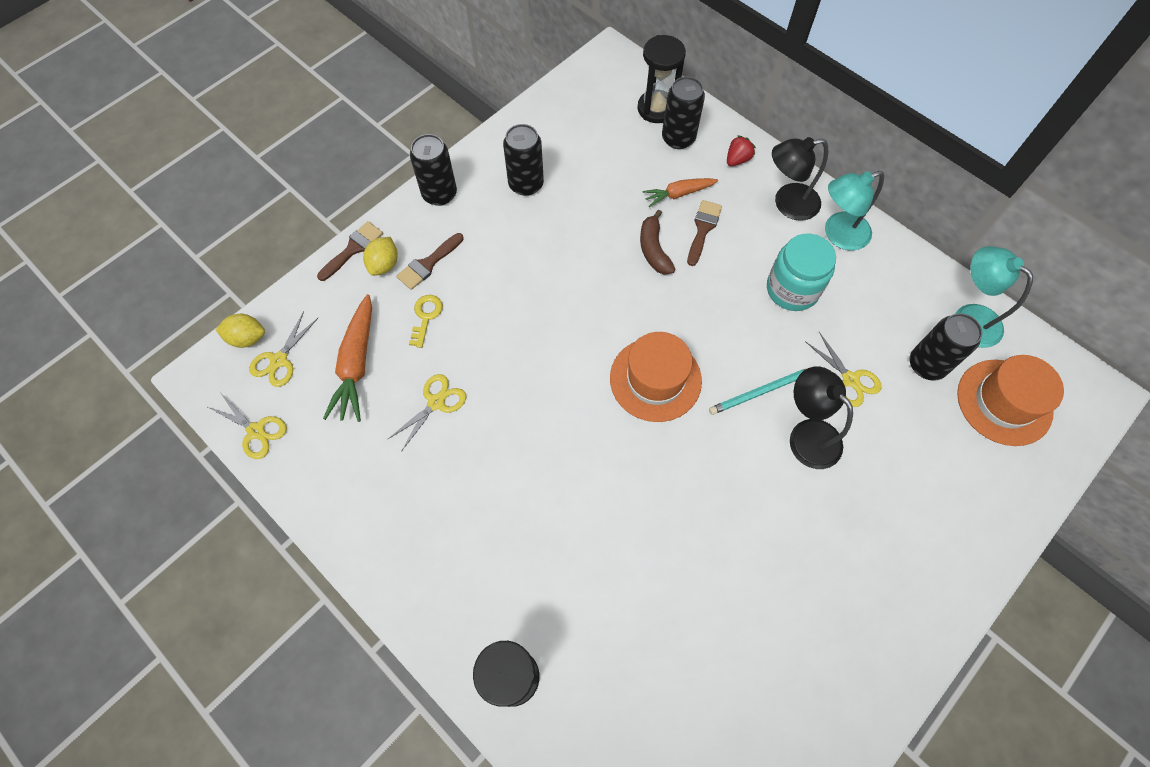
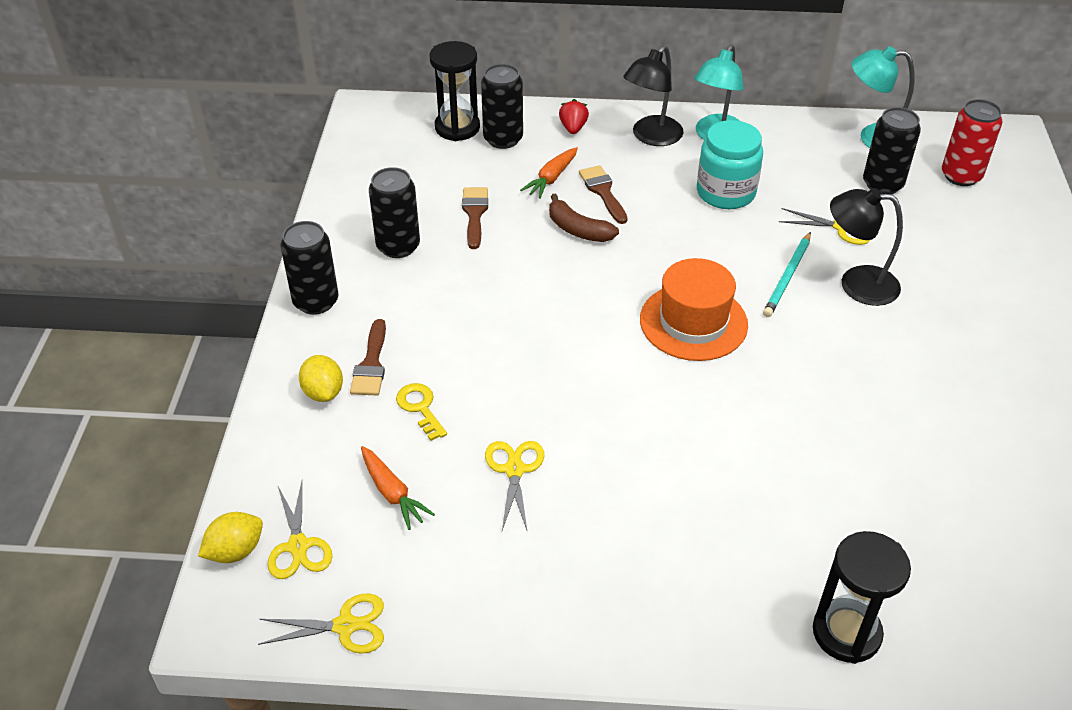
camera: 40 degrees left, 20 degrees down
(353, 249) = (272, 399): brown brush -> brown brush (475, 214)
(356, 364) = (392, 493): orange carrot -> orange carrot, size x0.62
(1004, 402) = (961, 176): orange hat -> red can

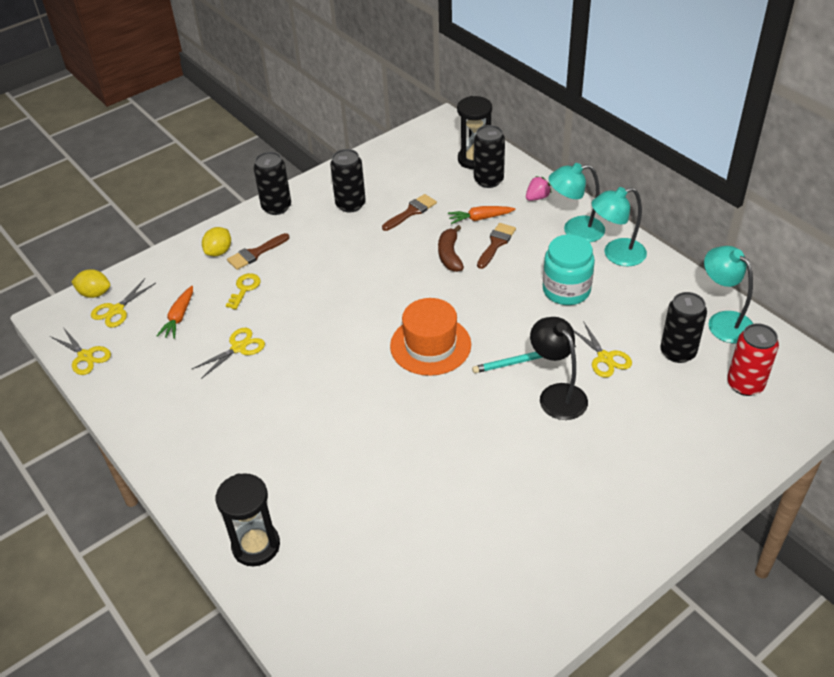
camera: 50 degrees right, 0 degrees up
(573, 128) = (537, 197): red strawberry -> pink strawberry
(651, 137) = (575, 230): black lamp -> turquoise lamp

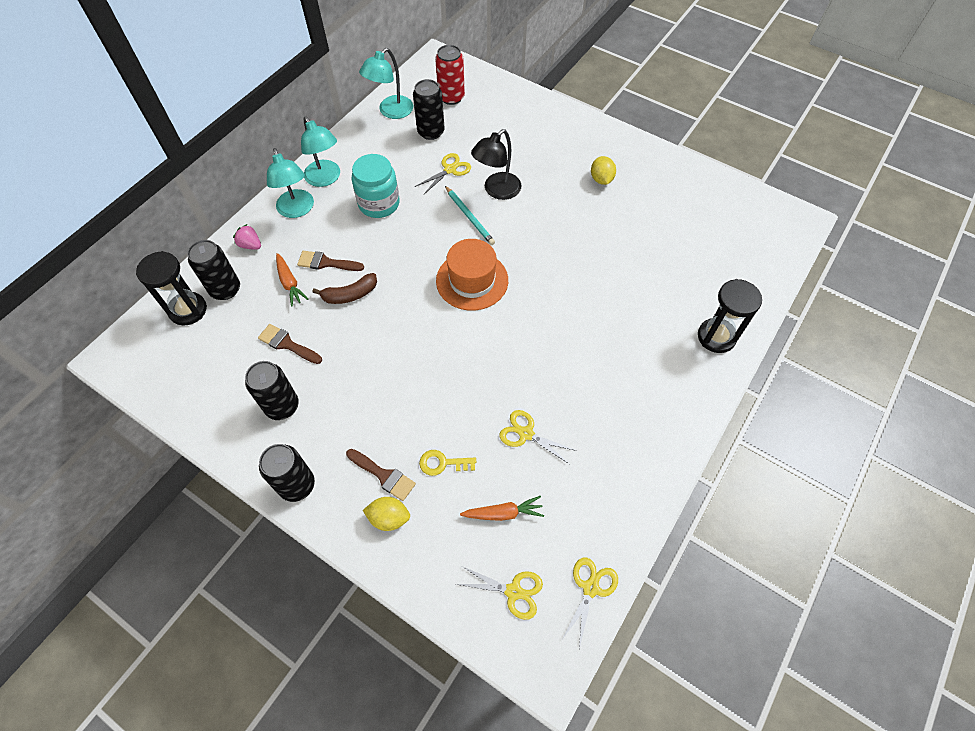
camera: 110 degrees left, 15 degrees up
(95, 293) = (495, 635): yellow lemon -> yellow lemon (601, 179)

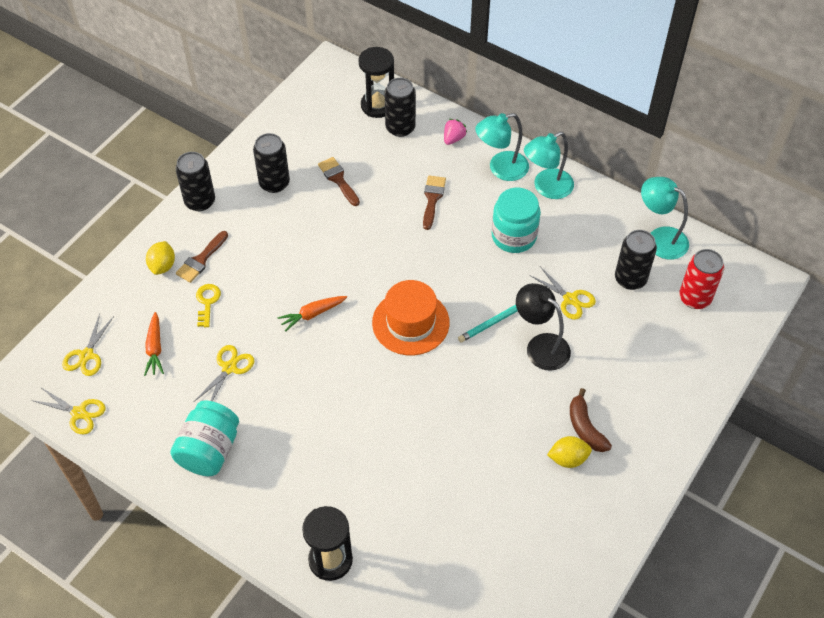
camera: 90 degrees right, 5 degrees down
(287, 344) = (338, 179): brown brush -> brown brush turned 60 degrees counterclockwise
(290, 283) = (407, 173): orange carrot -> orange carrot (312, 314)
(350, 295) = (393, 221): brown banana -> brown banana (585, 428)
(622, 444) = (209, 450): none -> turquoise jar

